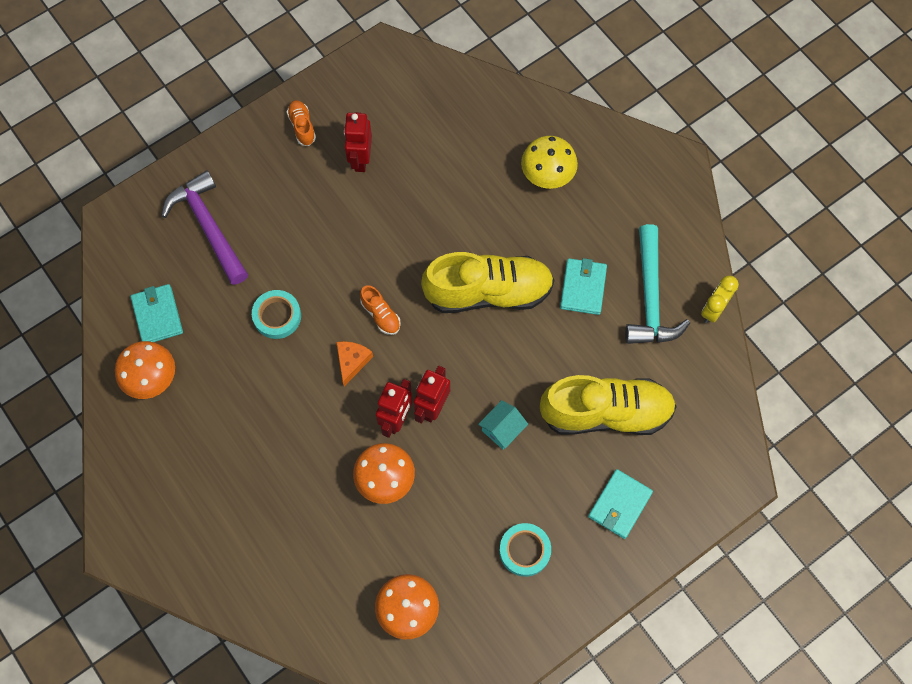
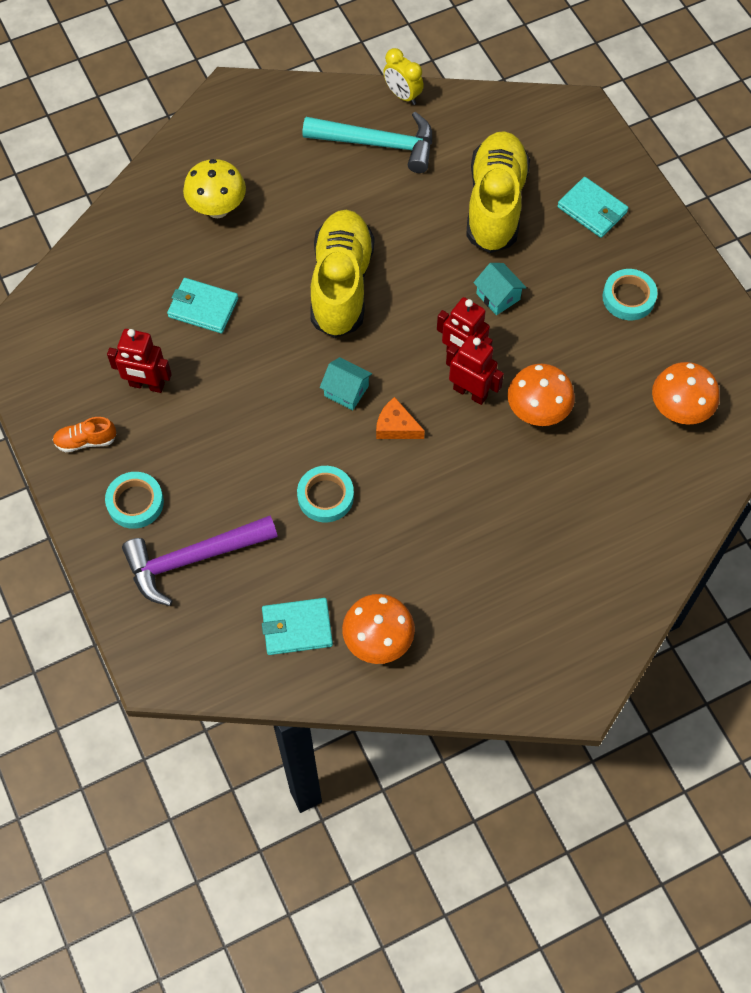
camera: 80 degrees left, 5 degrees down
(252, 174) = (135, 502): none -> turquoise tape
(380, 315) = (346, 391): orange shoe -> turquoise house
(583, 288) = (355, 199): turquoise wallet -> turquoise wallet (203, 308)

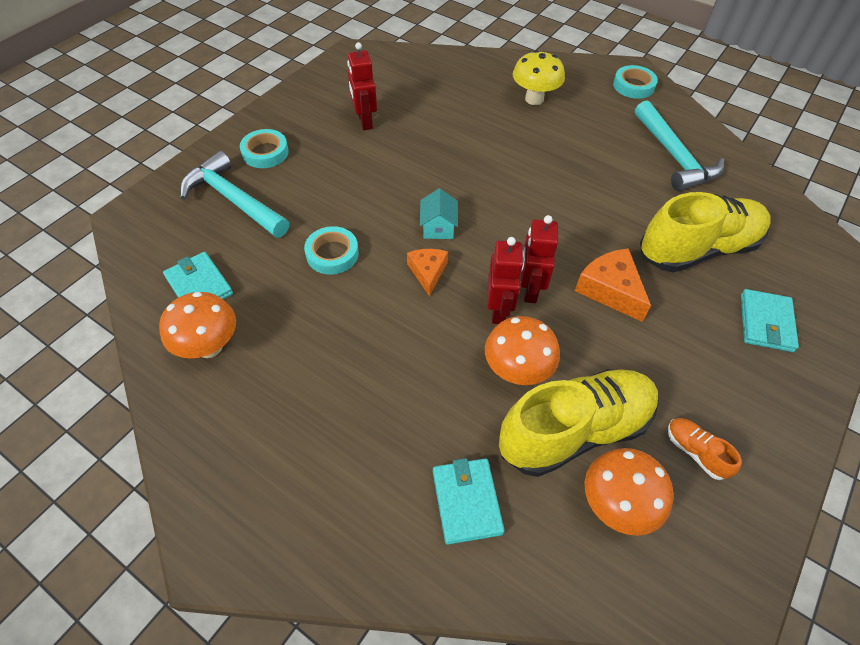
camera: 60 degrees right, 10 degrees down
(86, 441) = (301, 111): orange shoe -> orange shoe (695, 452)
(193, 559) = (233, 200): purple hammer -> turquoise hammer
(203, 308) = (448, 123): turquoise wallet -> turquoise wallet (467, 501)
(341, 284) = (531, 186): yellow shoe -> yellow shoe (574, 431)
(402, 95) = (731, 152): yellow clock -> none
(498, 296) = (610, 290): turquoise house -> orange cheese
(628, 297) = (703, 395): turquoise tape -> turquoise tape (633, 86)

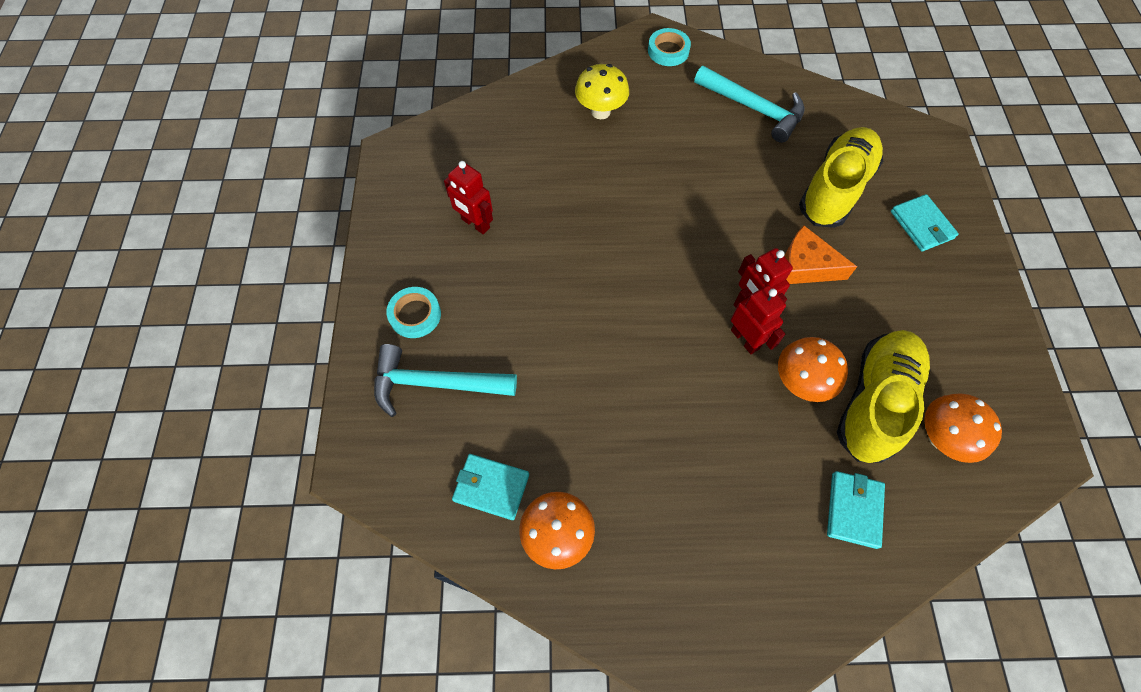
camera: 35 degrees left, 10 degrees up
(332, 254) = (574, 378): turquoise tape -> none
(428, 272) = (665, 342): orange cheese -> none
(438, 227) = (635, 294): turquoise house -> none
(467, 501) = (854, 510): turquoise wallet -> turquoise wallet turned 60 degrees clockwise
(695, 452) = (955, 361): orange shoe -> none

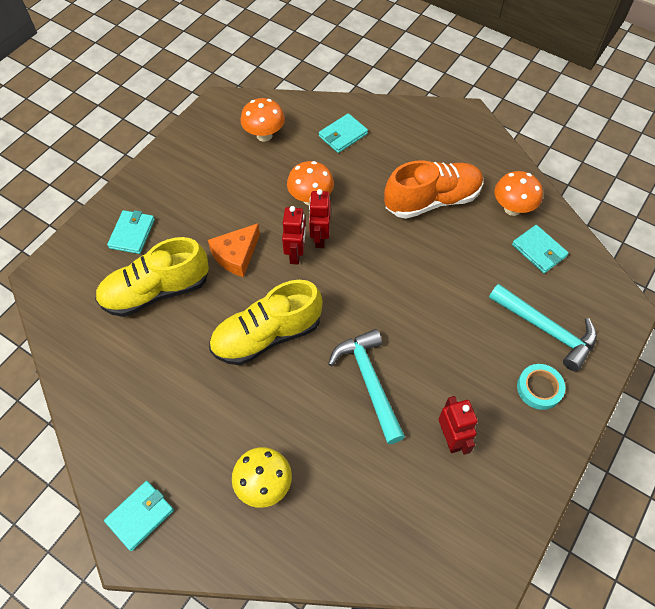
camera: 145 degrees left, 5 degrees down
(664, 477) = (432, 200): none -> orange shoe
(668, 51) = (140, 516): turquoise tape -> turquoise wallet
(753, 108) = (136, 397): turquoise hammer -> turquoise hammer (369, 382)
(805, 266) = (236, 255): orange cheese -> orange cheese turned 75 degrees clockwise
(874, 402) = (280, 167): yellow shoe -> yellow shoe (267, 335)

